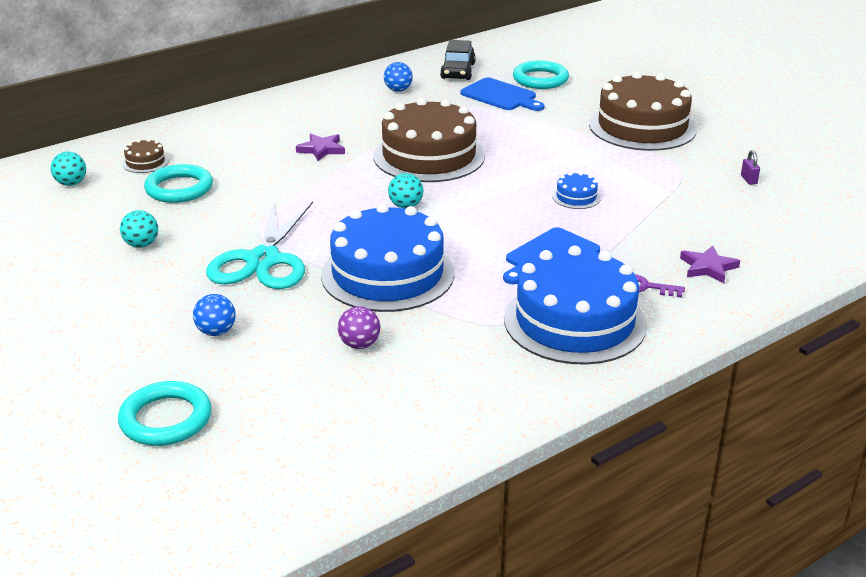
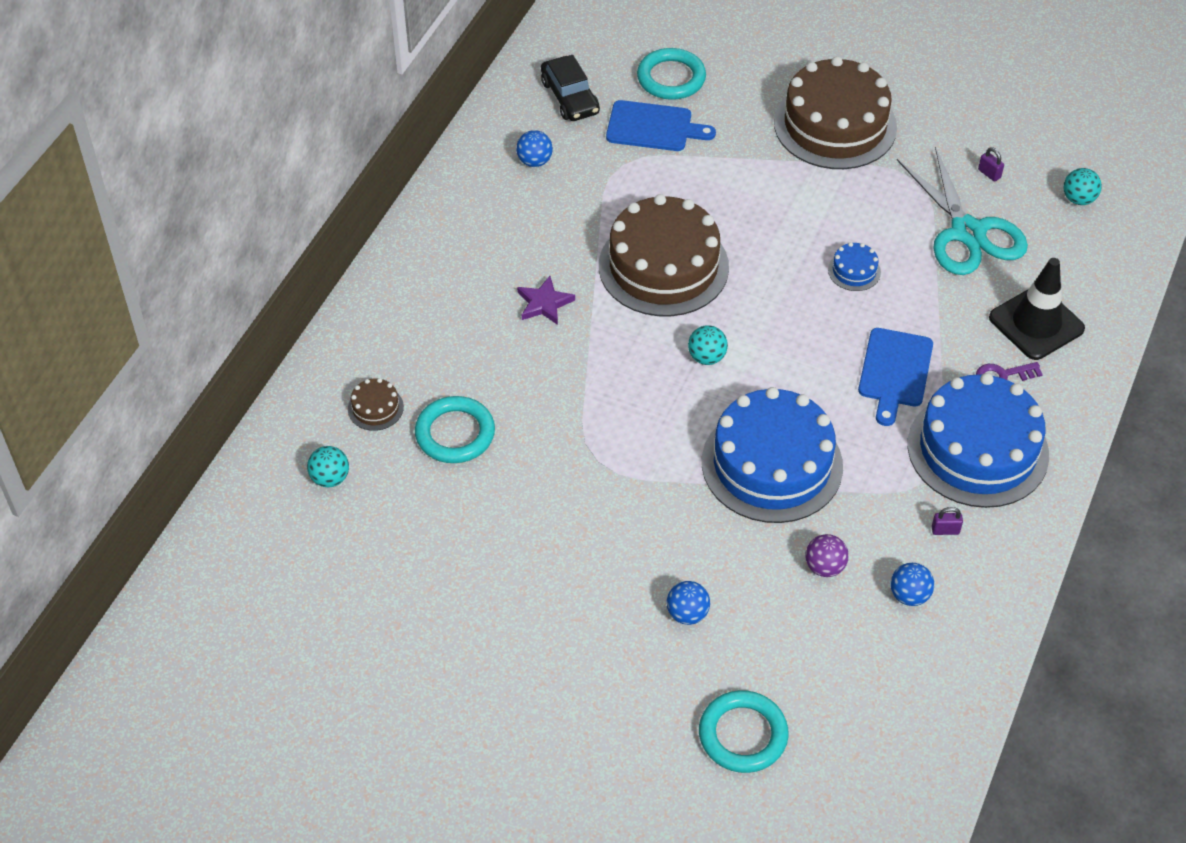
camera: 30 degrees left, 20 degrees up
(141, 245) = (502, 534): turquoise ball -> turquoise ball (1078, 199)
(263, 260) = (641, 500): turquoise scissors -> turquoise scissors (967, 232)
(412, 387) = (909, 595): none -> blue ball
(490, 359) = (945, 530): none -> purple padlock
(708, 267) = (1036, 323): purple star -> black traffic cone

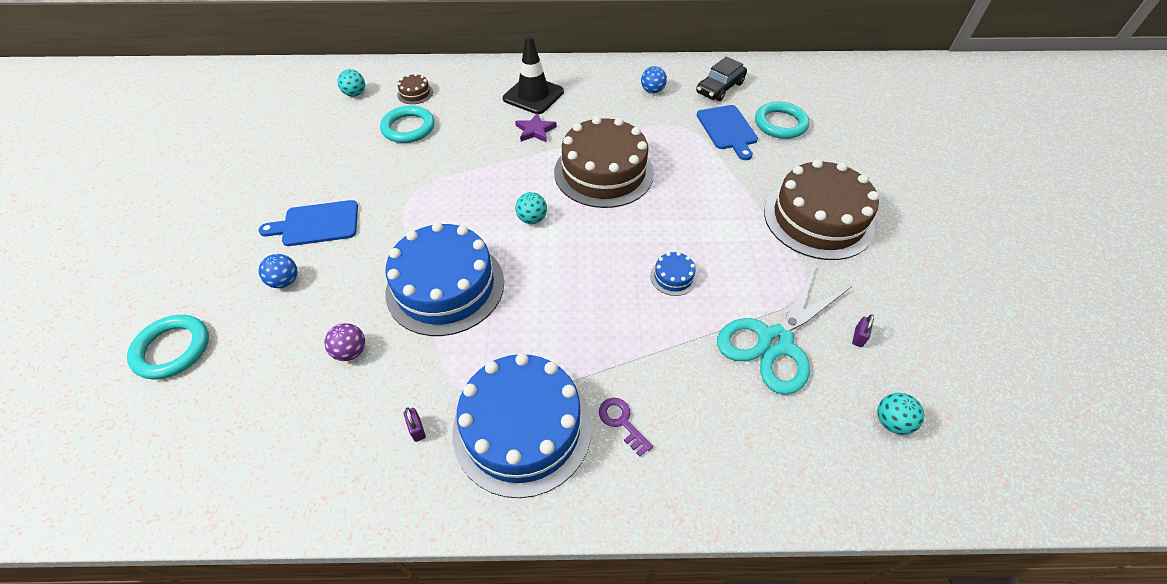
camera: 65 degrees right, 0 degrees up
(894, 371) = (581, 337): blue cutting board -> blue cutting board (317, 224)
(909, 595) = (335, 423): blue ball -> none
(1036, 323) = (703, 432): black traffic cone -> black traffic cone (533, 95)

